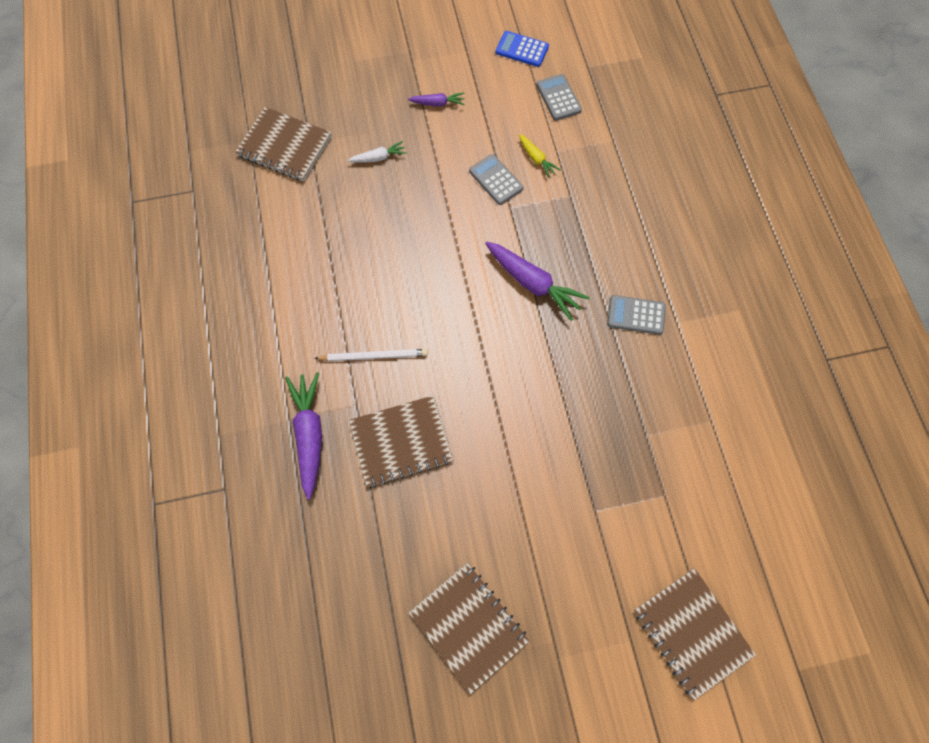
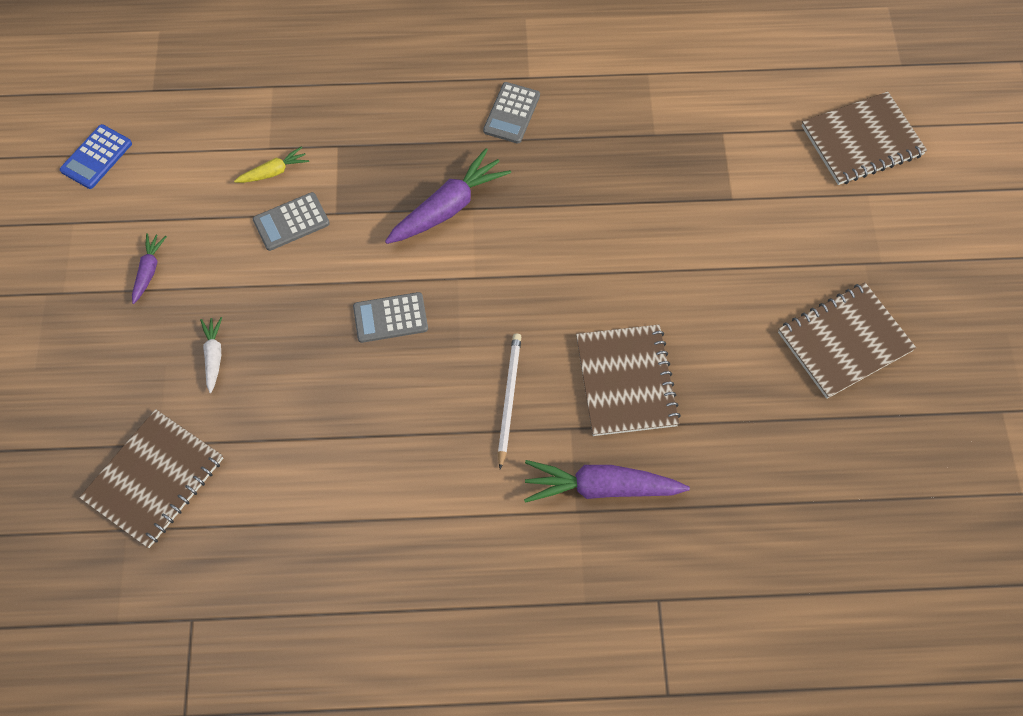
camera: 80 degrees left, 5 degrees down
(558, 98) = (189, 131): grey calculator -> grey calculator (390, 318)

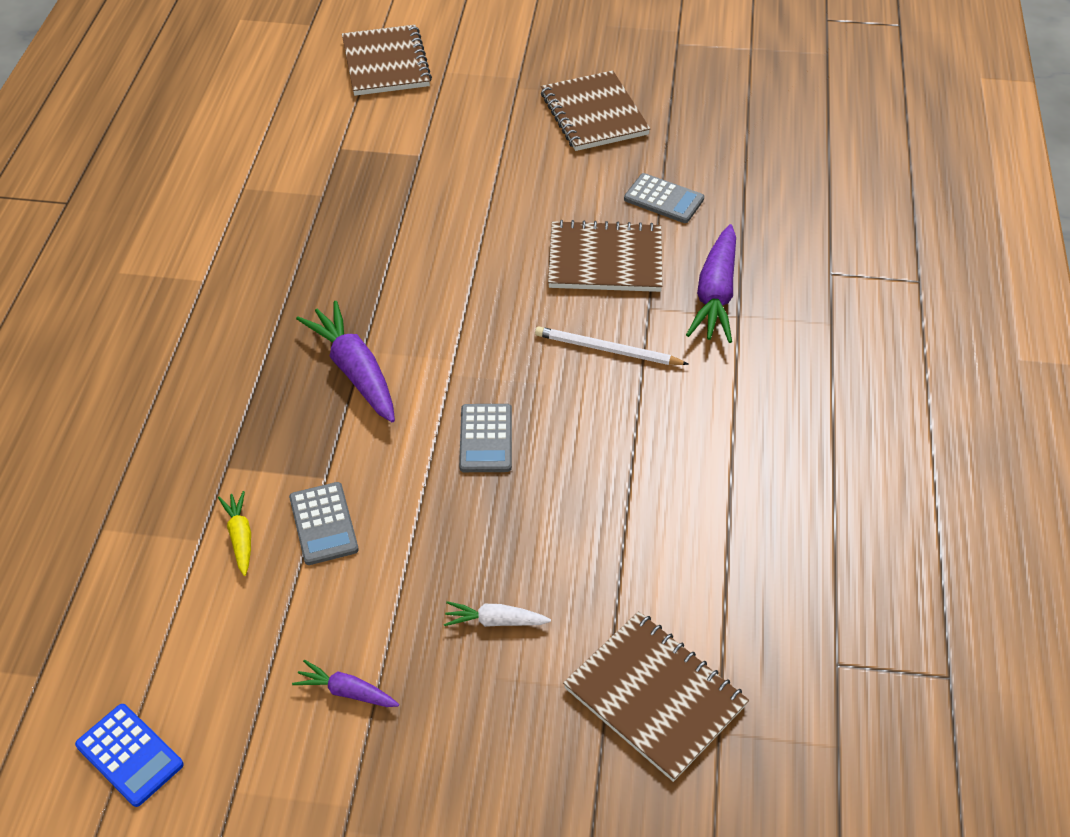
camera: 80 degrees left, 15 degrees down
(511, 113) = (248, 301): grey calculator -> grey calculator (663, 199)

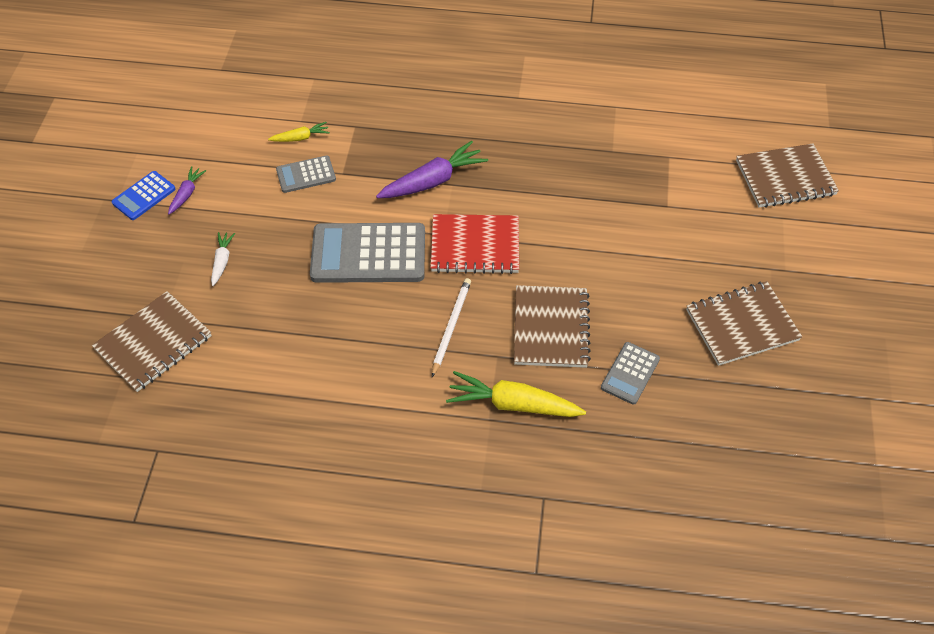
camera: 90 degrees right, 5 degrees up
(129, 755) = (166, 110): blue calculator -> blue calculator (144, 196)
(475, 327) = (475, 246): none -> red notebook
(485, 439) = (368, 254): grey calculator -> grey calculator, size x1.94
(715, 294) = (513, 404): purple carrot -> yellow carrot

